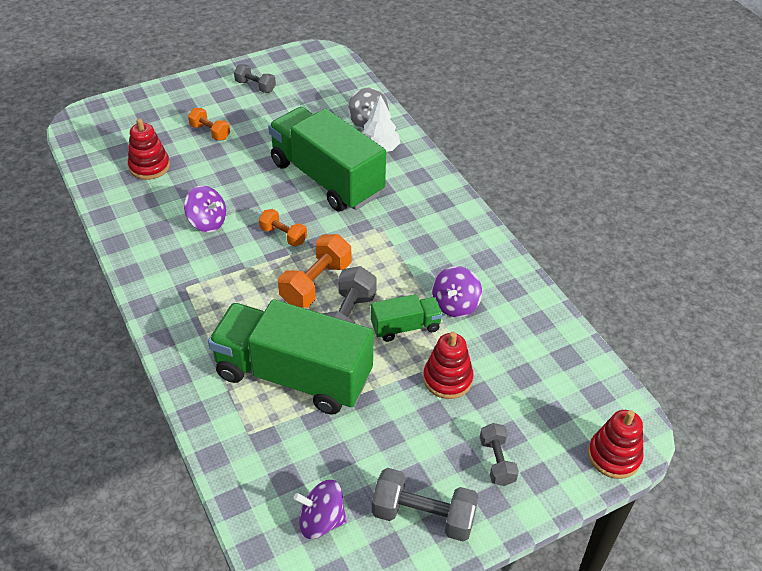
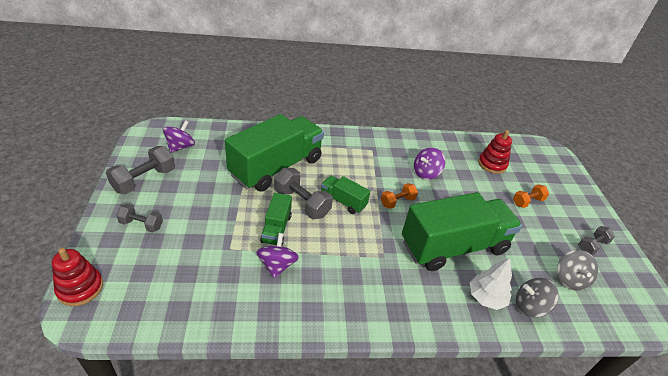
camera: 110 degrees right, 5 degrees down
(314, 99) = (570, 279): none -> grey spinning top
(316, 283) = (343, 201): orange dumbbell -> green truck
(447, 379) = (218, 230): red stacking toy -> none
(455, 304) = (277, 265): purple spinning top -> purple spinning top turned 45 degrees clockwise

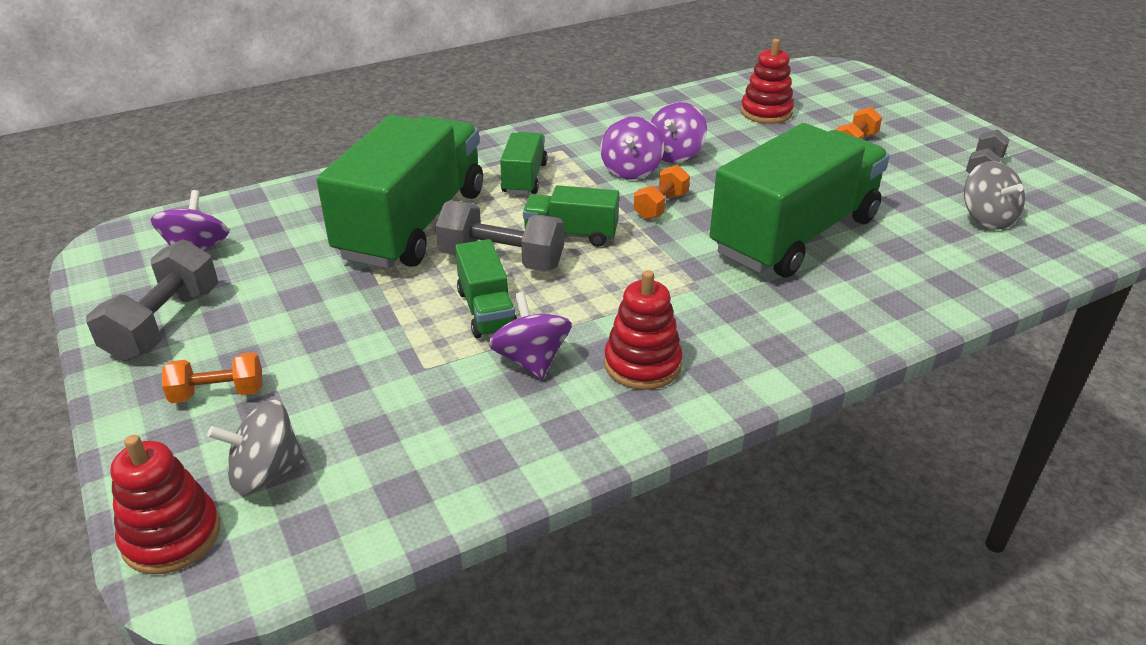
camera: 20 degrees left, 5 degrees down
(141, 225) = (218, 393): grey dumbbell -> orange dumbbell
(325, 290) = (642, 364): none -> red stacking toy
(343, 160) = (524, 178): none -> green truck
(397, 174) = (631, 170): none -> purple spinning top
(486, 297) = (892, 282): white tree -> none
(529, 306) = (960, 271): grey spinning top -> grey spinning top (266, 473)

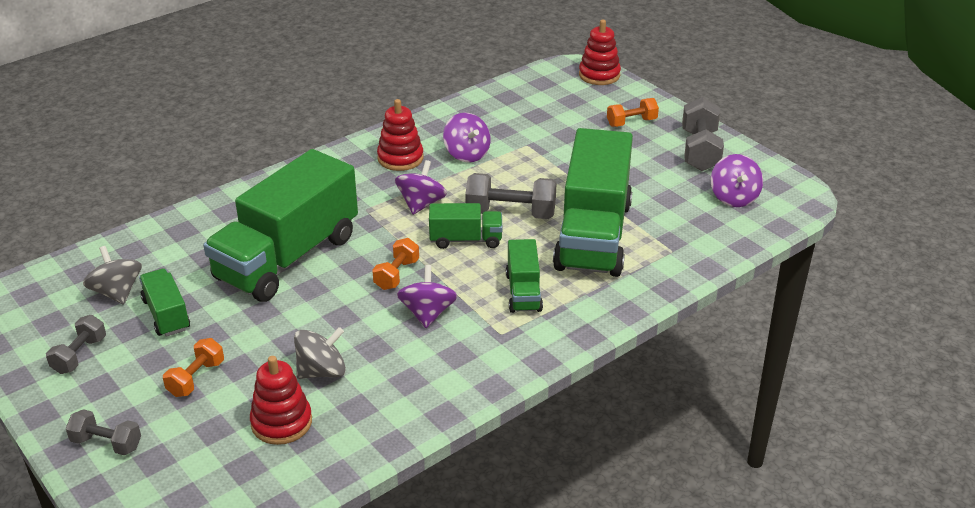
camera: 170 degrees right, 0 degrees up
(266, 473) = (577, 96): grey spinning top -> grey spinning top (322, 371)
(486, 310) = (506, 178): green truck -> green truck (166, 314)
(675, 154) = (386, 340): purple spinning top -> purple spinning top (421, 204)
(910, 113) = (106, 443): none -> grey dumbbell

